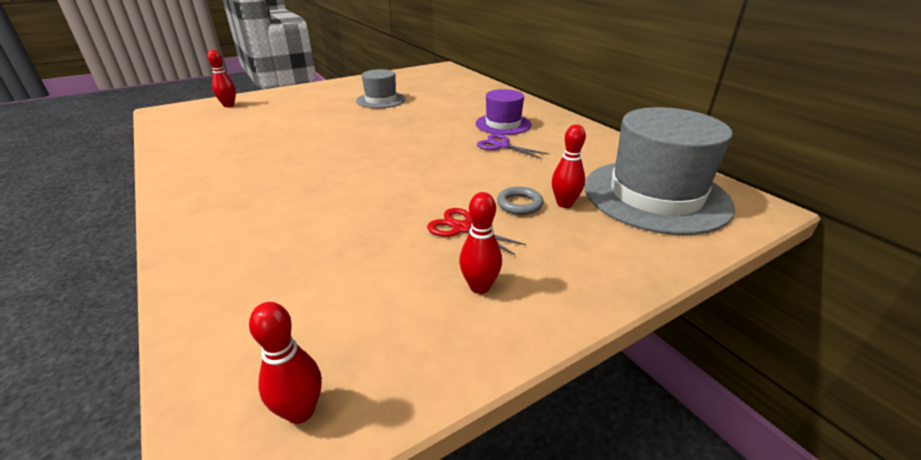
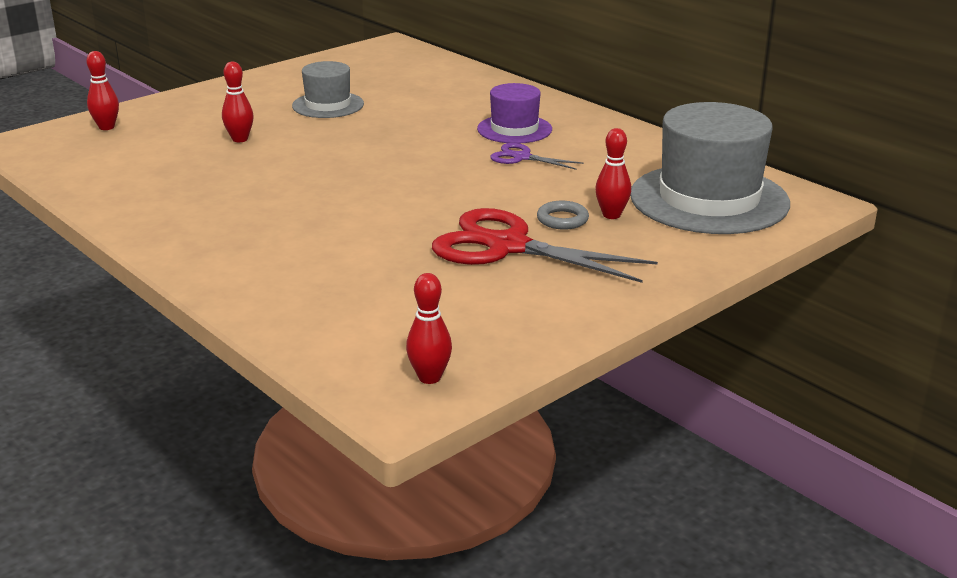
camera: 10 degrees left, 5 degrees down
(461, 228) = (507, 246): red scissors -> red scissors, size x2.05
(479, 287) = (544, 291): red bowling pin -> red bowling pin (240, 139)

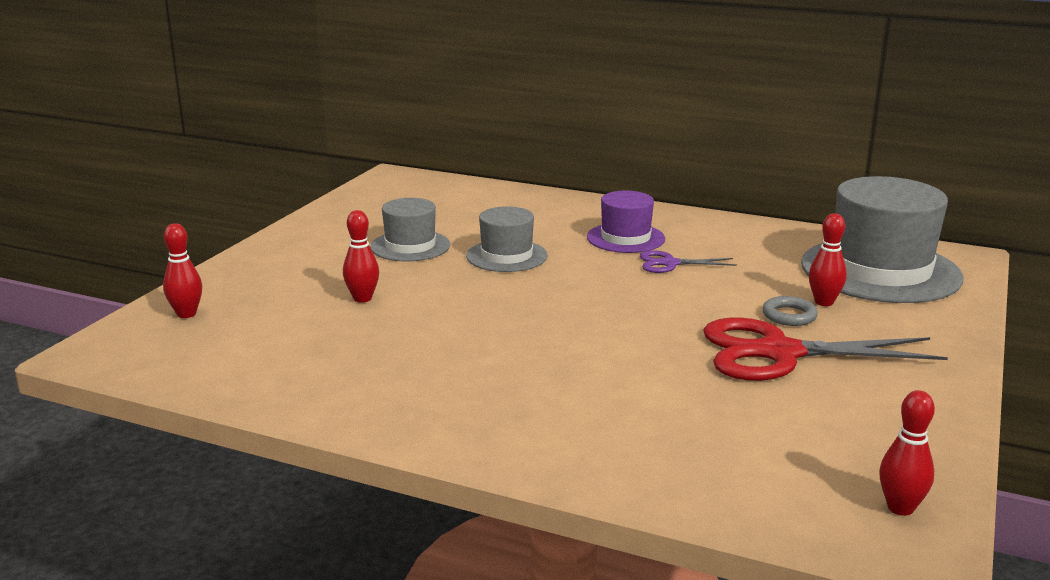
camera: 25 degrees left, 5 degrees down
(393, 126) = (506, 256): none -> grey hat

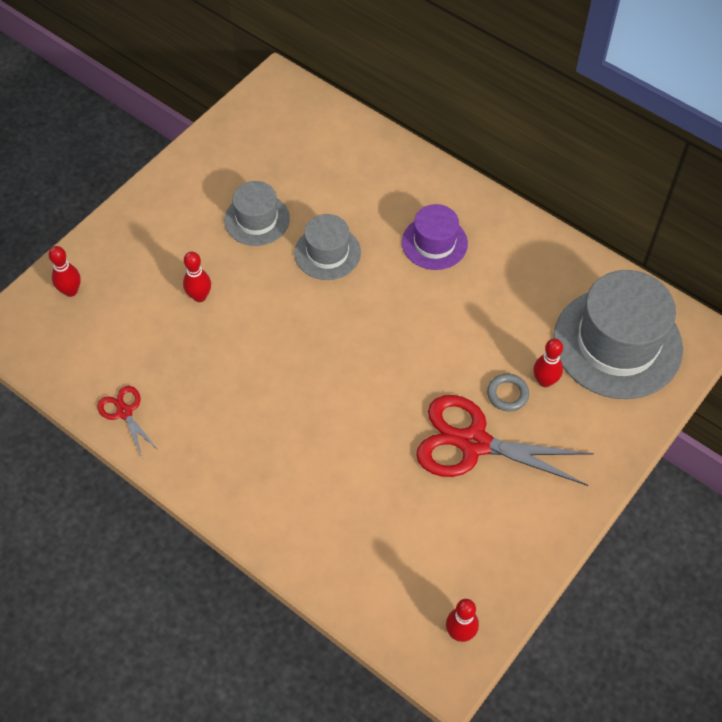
camera: 15 degrees right, 35 degrees up
(292, 391) = (124, 412): none -> red scissors
(669, 263) = (452, 294): purple scissors -> none

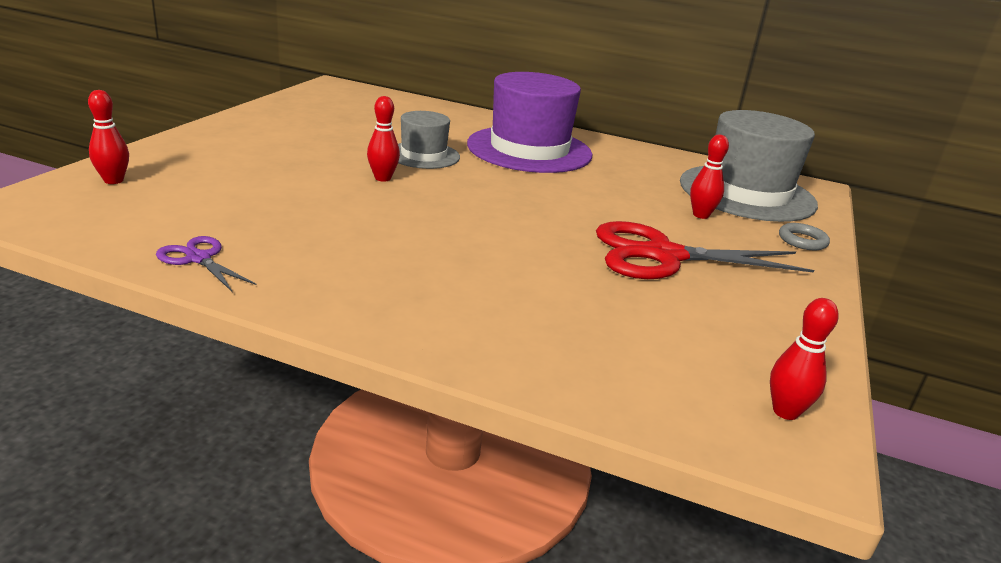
camera: 20 degrees left, 30 degrees down
(124, 412) = (198, 258): red scissors -> purple scissors
(199, 296) = (286, 180): red bowling pin -> red bowling pin (383, 178)
(257, 219) = (338, 140): grey hat -> none
(434, 243) = (529, 149): purple hat -> purple hat, size x1.84
(507, 394) = (671, 224): grey ring -> grey ring (802, 241)

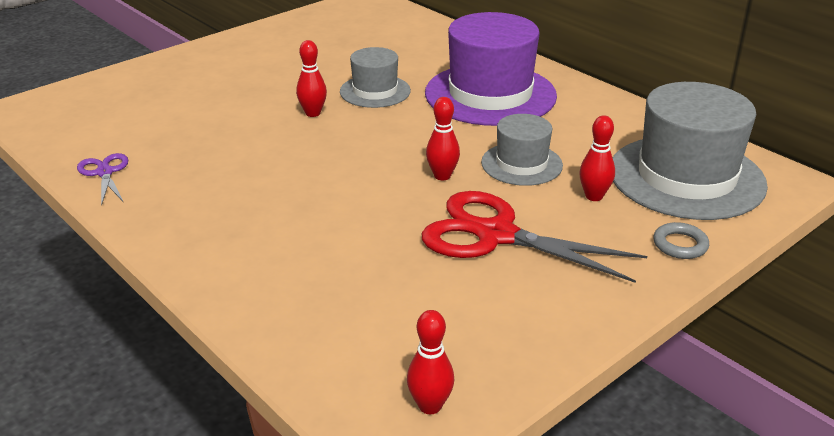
camera: 30 degrees right, 5 degrees up
(113, 180) = (103, 92): red bowling pin -> red bowling pin (442, 176)
(617, 198) = (521, 164): none -> grey hat

